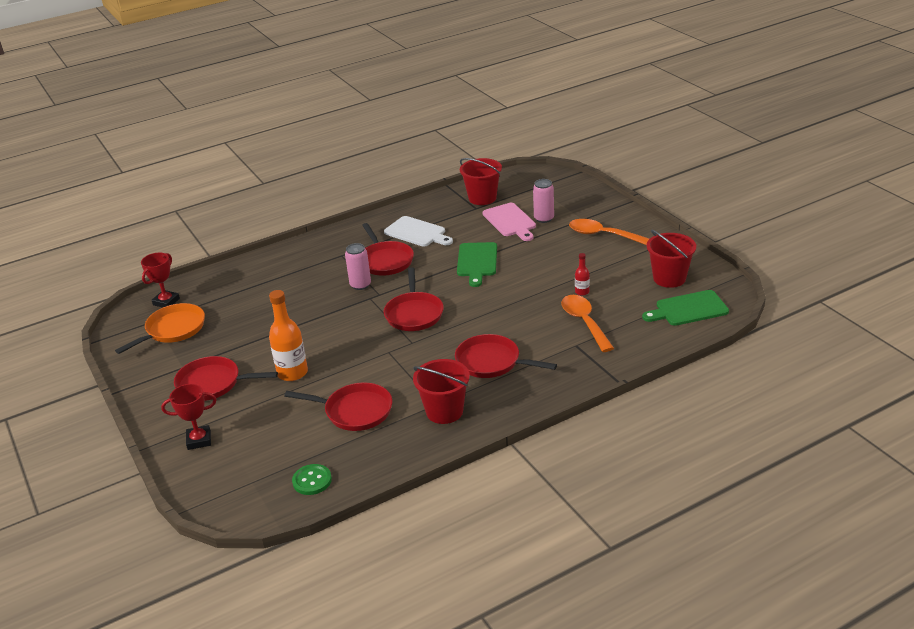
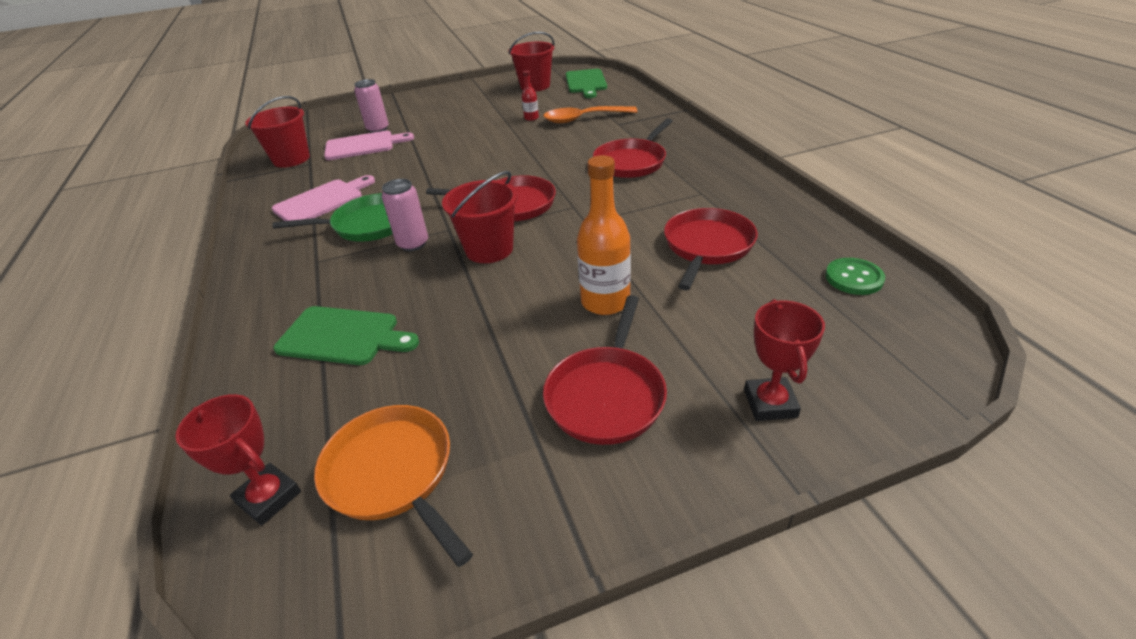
camera: 80 degrees left, 5 degrees up
(385, 261) = (368, 224): red pan -> green pan
(417, 233) = (322, 201): white cutting board -> pink cutting board
(444, 411) = (715, 188): red bucket -> red bucket (489, 249)
(477, 262) = (429, 165): green cutting board -> green cutting board (343, 336)
(602, 235) = (439, 106): orange spoon -> none

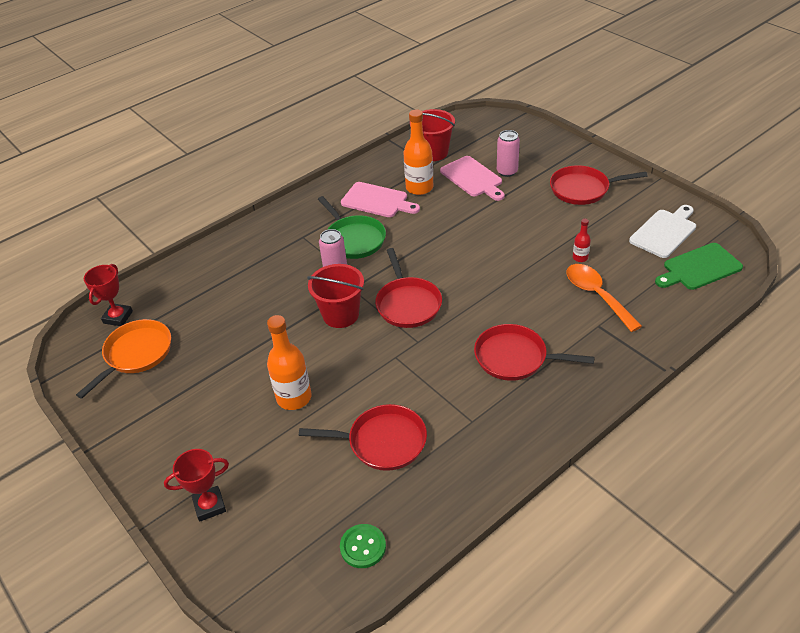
camera: 70 degrees right, 5 degrees up
(337, 174) = (419, 188): none -> orange bottle
(343, 336) = (232, 286): green cutting board -> none
(535, 86) = (664, 232): red bucket -> white cutting board
(607, 395) = (204, 423): red pan -> red pan (583, 189)

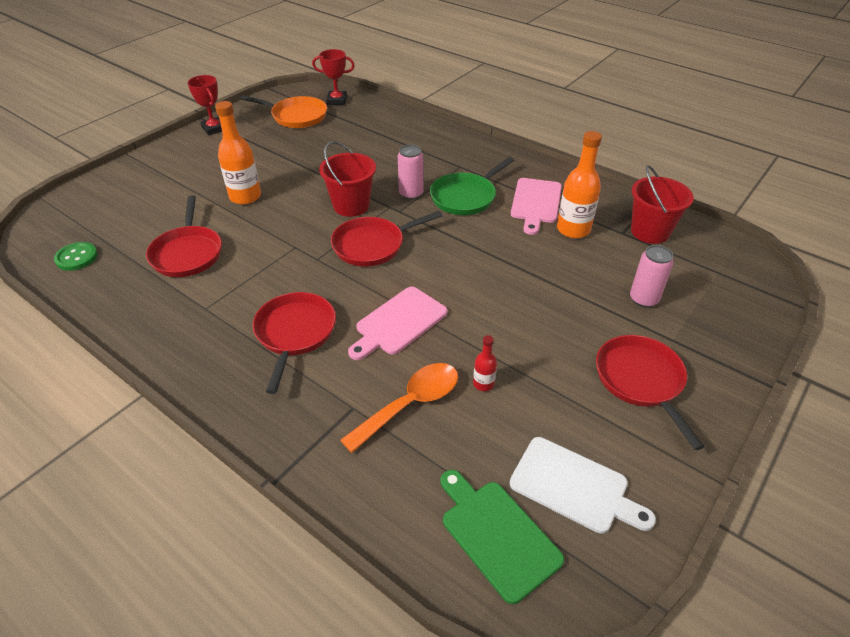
camera: 75 degrees right, 0 degrees up
(209, 506) = (139, 177): red trophy -> red trophy (214, 129)
(472, 178) = (613, 270): pink cutting board -> pink cutting board (398, 322)

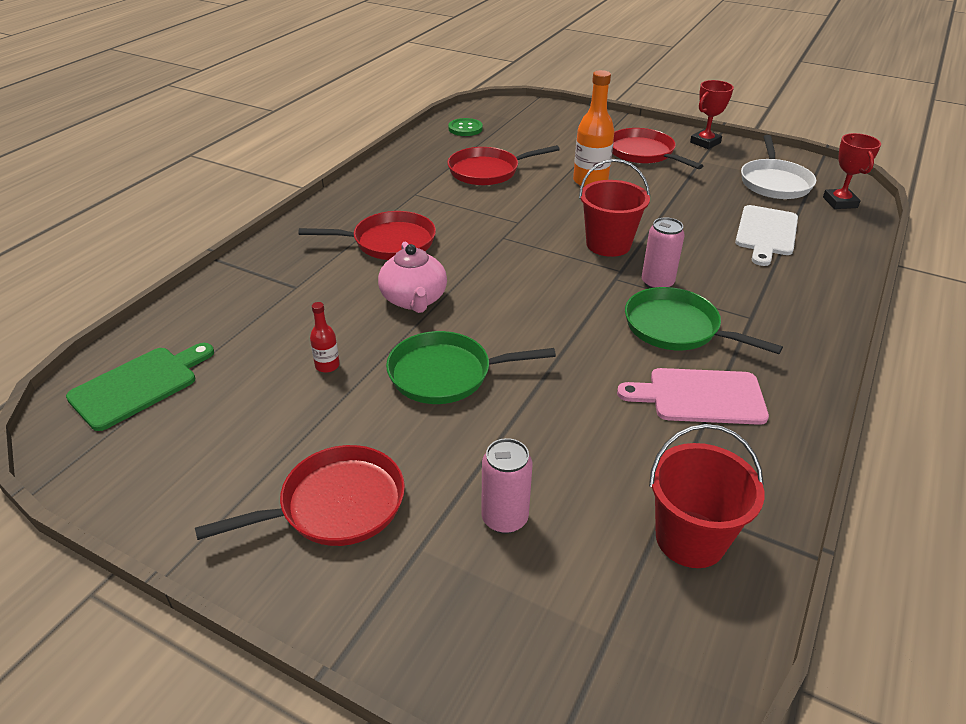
camera: 80 degrees right, 5 degrees down
(296, 116) = (774, 182): orange pan -> white pan
(372, 245) = (539, 268): red pan -> red pan (643, 153)
(398, 322) = (414, 299): pink cutting board -> pink teapot
(410, 404) = (298, 319): orange spoon -> none
(502, 312) = (446, 374): none -> green pan
(573, 229) = (650, 439): orange bottle -> none
(574, 487) = (181, 438): white cutting board -> white cutting board (766, 233)

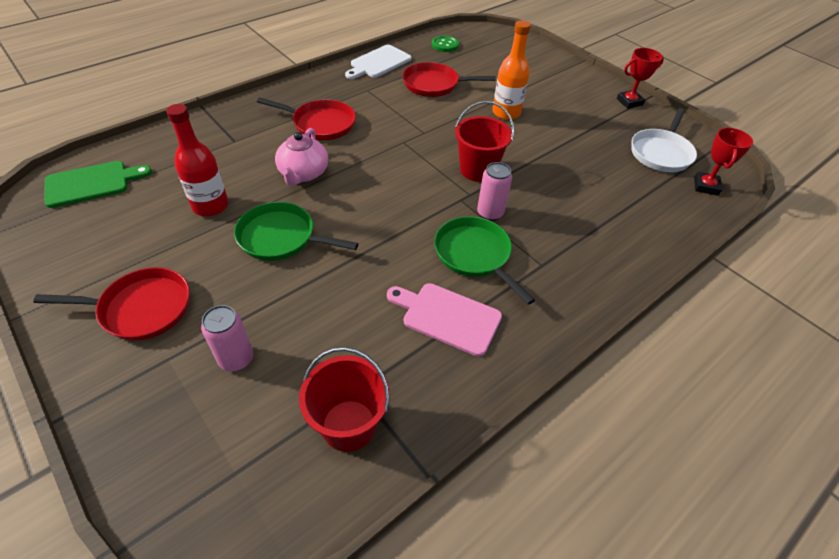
camera: 20 degrees right, 10 degrees up
(327, 366) = (210, 206): red bottle -> red bottle, size x2.02
(643, 153) = (569, 99): red pan -> none
(766, 233) = (615, 196): white cutting board -> white cutting board (378, 63)

